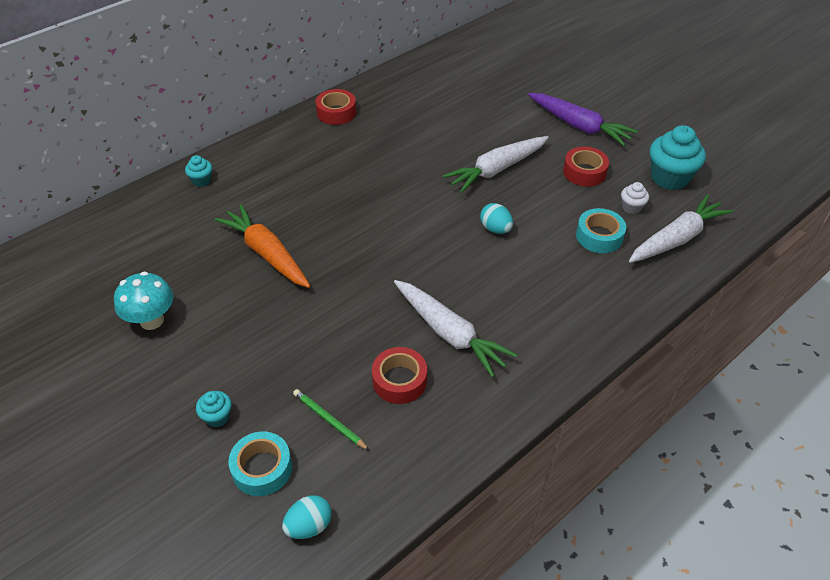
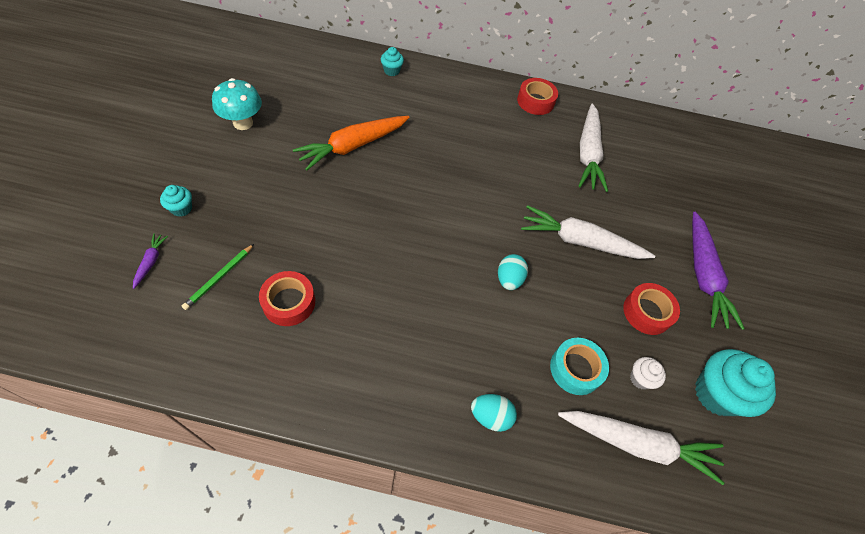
camera: 45 degrees right, 10 degrees up
(262, 468) = (151, 262): turquoise tape -> purple carrot
(266, 253) = (353, 146): orange carrot -> orange carrot turned 135 degrees counterclockwise
(309, 526) = (114, 322): turquoise egg -> turquoise egg (490, 416)
(329, 420) = (219, 278): green pencil -> green pencil turned 150 degrees counterclockwise
(450, 333) = (363, 310): white carrot -> white carrot (588, 154)

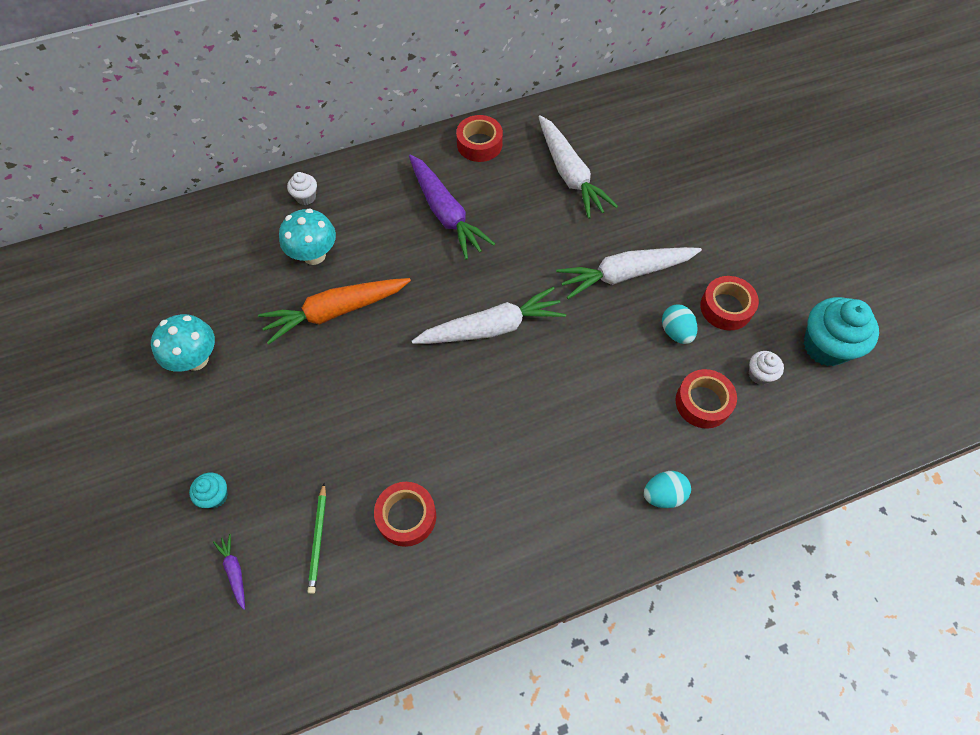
camera: 25 degrees left, 5 degrees up
(353, 146) = (335, 312): orange carrot -> orange carrot turned 45 degrees clockwise
(368, 106) = (314, 255): none -> turquoise mushroom
(391, 71) = (306, 197): turquoise cupcake -> white cupcake
(509, 279) = (589, 355): turquoise egg -> turquoise egg (676, 332)
(575, 369) = (703, 402): turquoise tape -> red tape
(638, 444) = (794, 434): white carrot -> white carrot (492, 327)
(703, 276) = (750, 240): purple carrot -> purple carrot (446, 213)

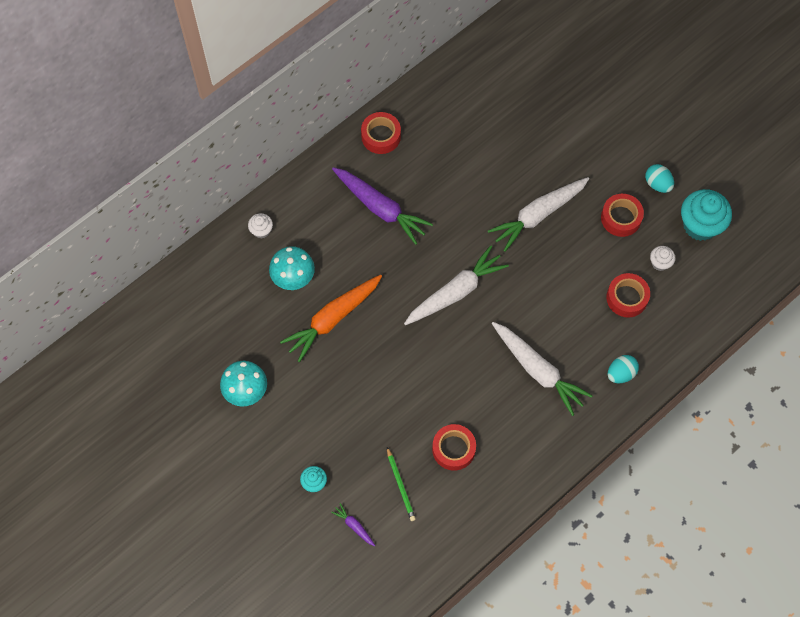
camera: 20 degrees left, 5 degrees up
(570, 174) = (464, 141): white carrot -> white carrot (538, 370)
(676, 332) = (591, 250): turquoise egg -> turquoise egg (657, 184)

